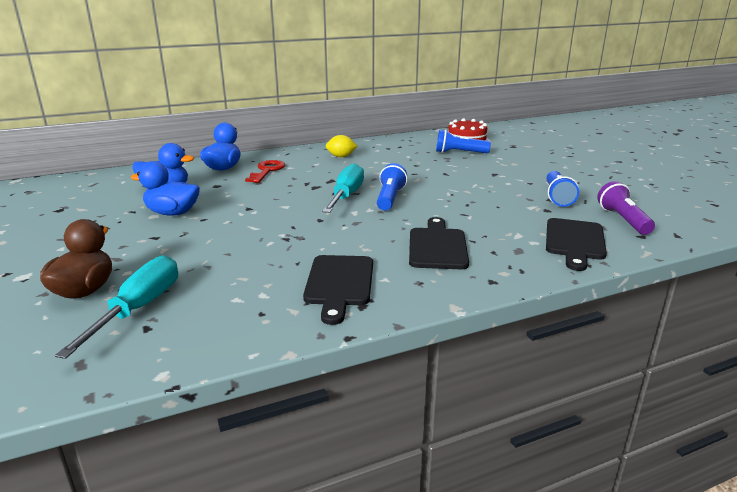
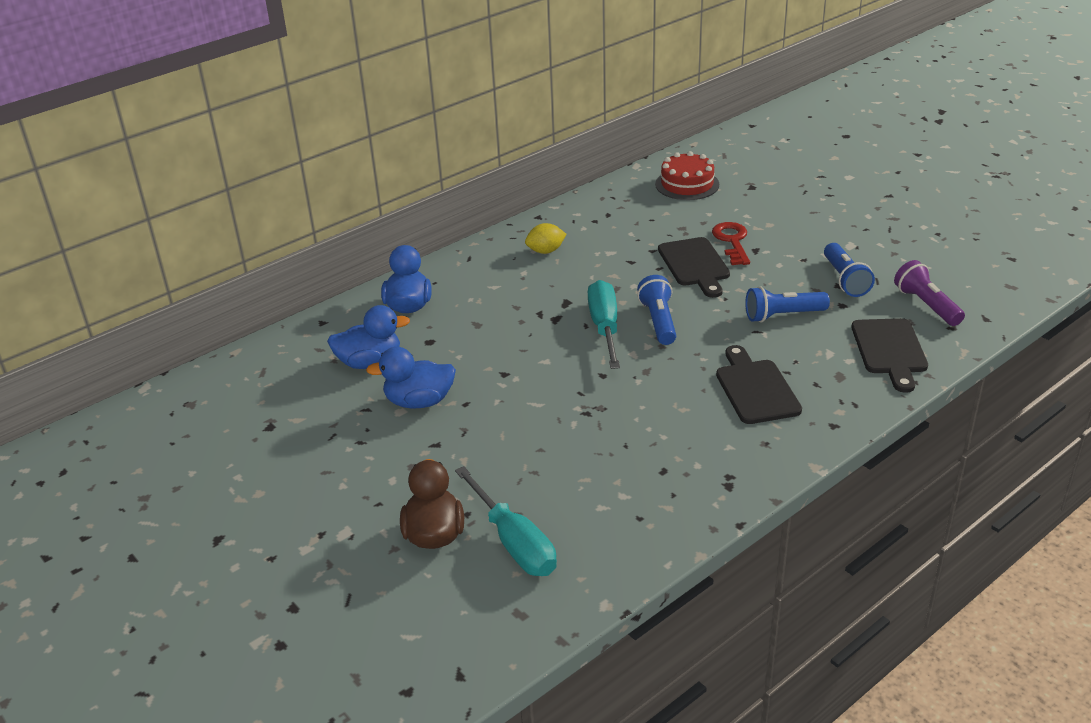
camera: 15 degrees left, 10 degrees up
(138, 309) = (514, 542): turquoise screwdriver -> turquoise screwdriver turned 150 degrees clockwise
(267, 171) = (471, 299): red key -> red key (732, 241)
(339, 283) = (688, 463): black cutting board -> black cutting board (695, 265)
(459, 153) = (692, 214): blue flashlight -> blue flashlight (783, 315)

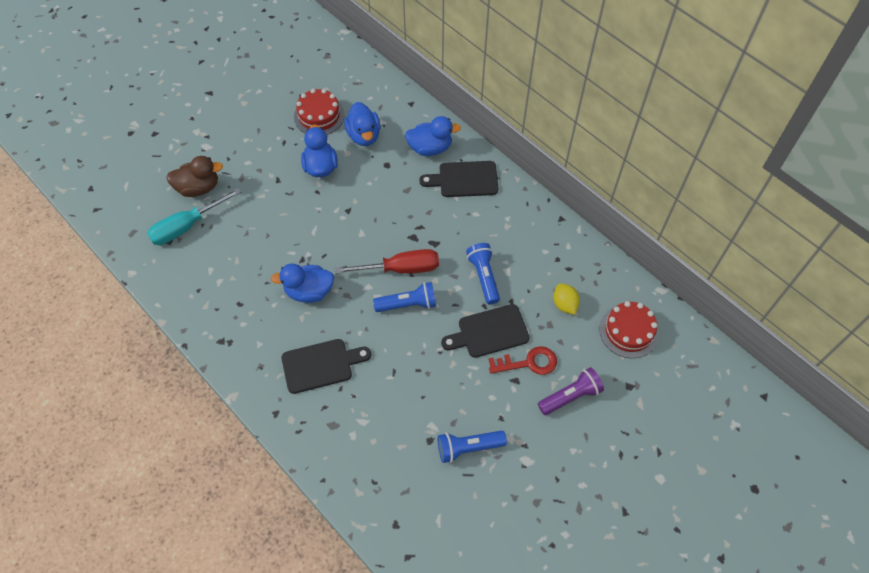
camera: 85 degrees right, 25 degrees up
(317, 407) = (319, 116): none -> red cake
(546, 251) = (507, 226): yellow lemon -> yellow lemon (564, 304)
(605, 328) = (400, 269): turquoise screwdriver -> red screwdriver
(641, 404) = (309, 291): none -> blue duck
(783, 315) = (414, 392): blue flashlight -> blue flashlight (484, 277)
(890, 350) = (364, 468): black cutting board -> black cutting board (464, 179)
(926, 305) = (428, 509): purple flashlight -> purple flashlight (570, 396)

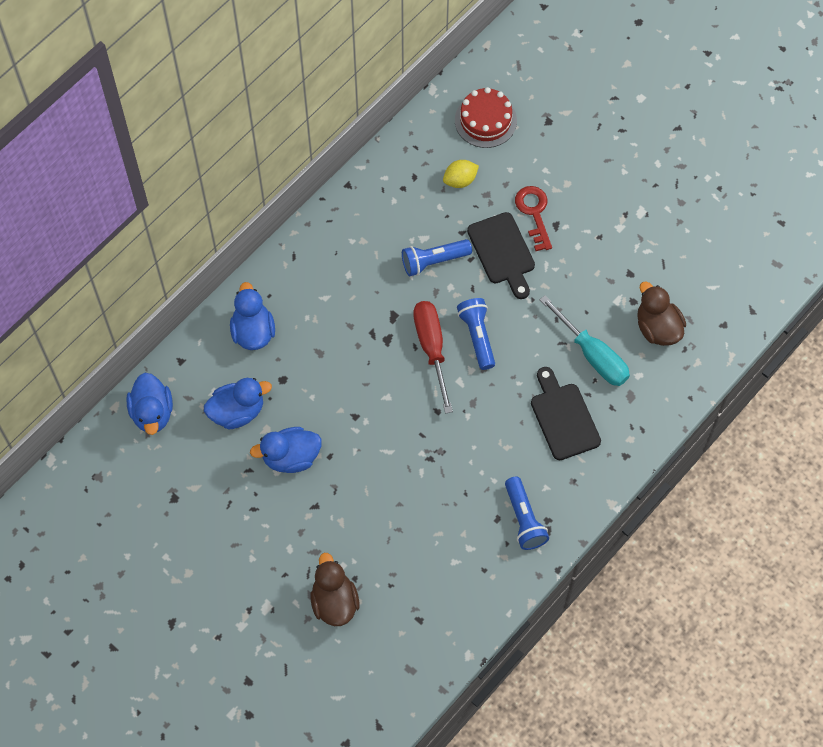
camera: 95 degrees left, 5 degrees up
(187, 226) = (395, 603): turquoise screwdriver -> turquoise screwdriver (592, 354)
(309, 291) = (472, 444): blue duck -> blue duck (152, 413)
(319, 116) = (207, 471): red cake -> none
(399, 459) = (657, 328): none -> brown duck
(464, 179) = (299, 290): black cutting board -> none
(468, 448) = (635, 265): blue flashlight -> blue flashlight (524, 519)
(570, 396) = (567, 174): purple flashlight -> none

